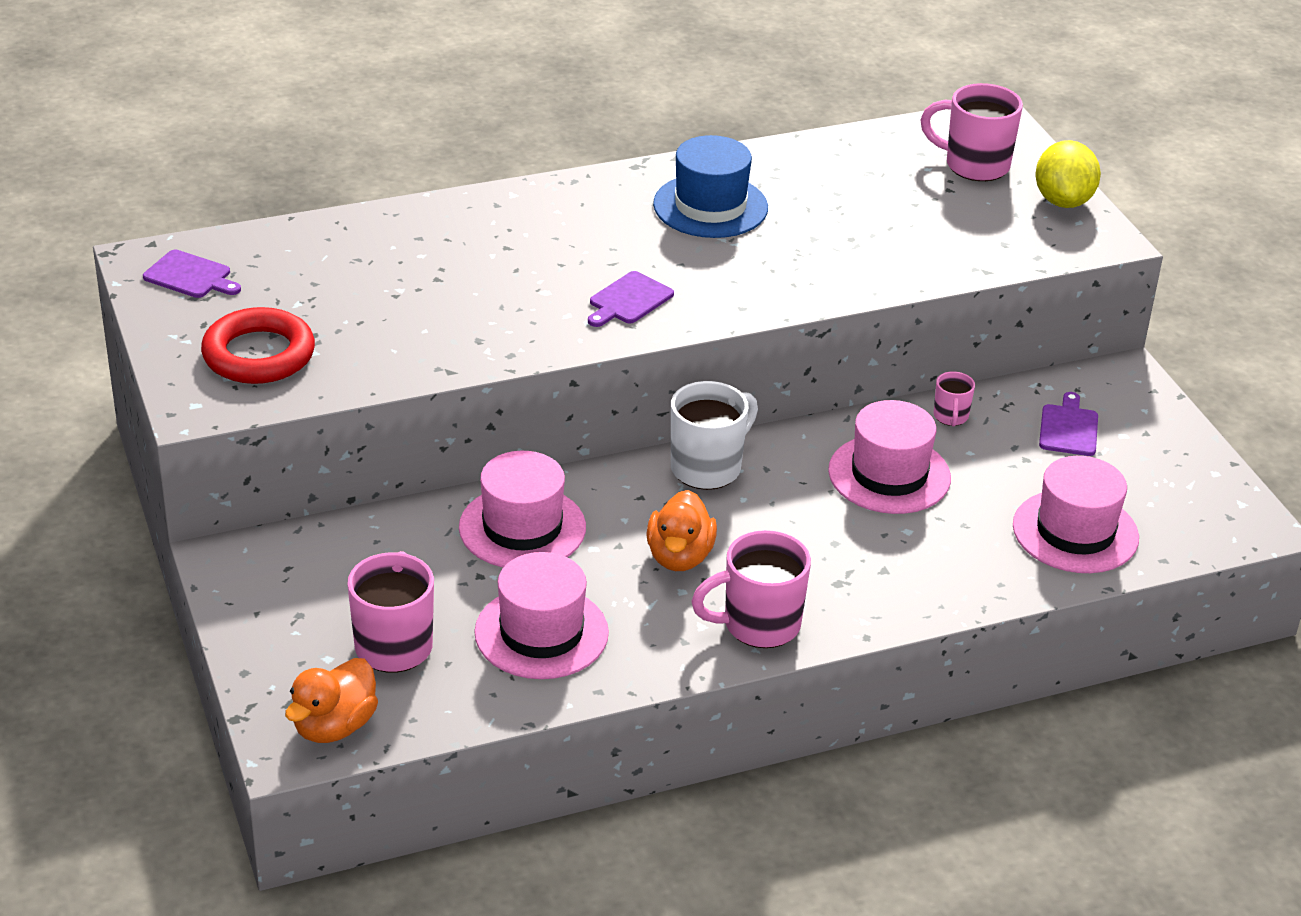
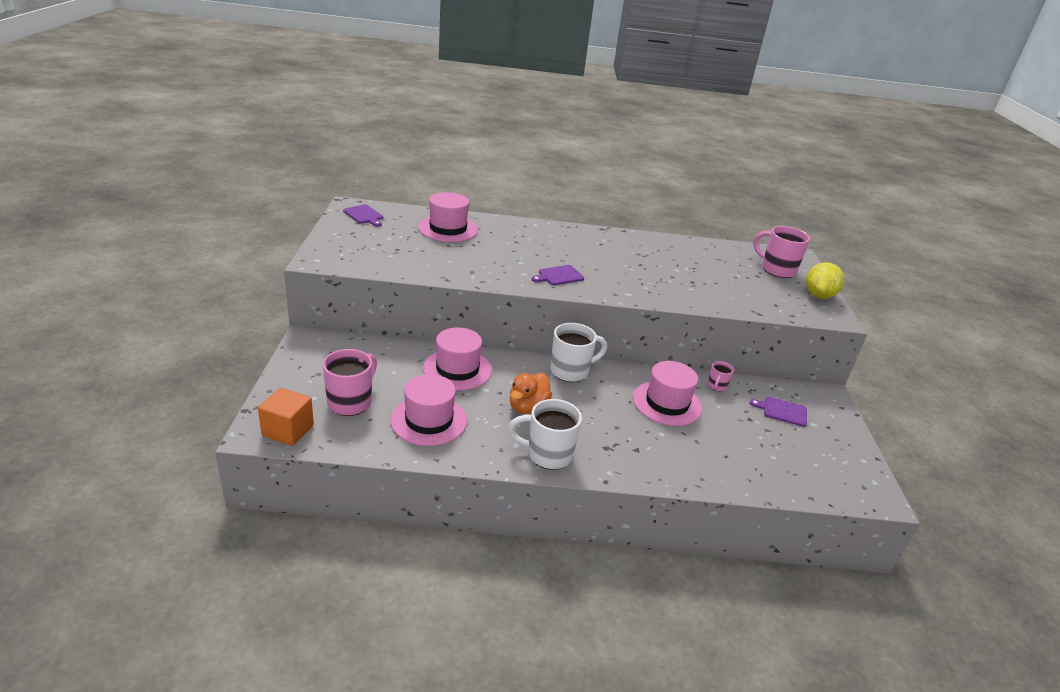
camera: 20 degrees right, 5 degrees down
(259, 354) = (364, 249): red ring -> none
(334, 726) = (288, 430): orange duck -> orange cube
(710, 206) = (627, 251): blue hat -> none
(758, 625) = (547, 455): pink mug -> white mug
(1069, 428) = (782, 411): purple cutting board -> purple cutting board turned 105 degrees counterclockwise
(1075, 532) = (761, 465): pink hat -> pink hat (448, 229)

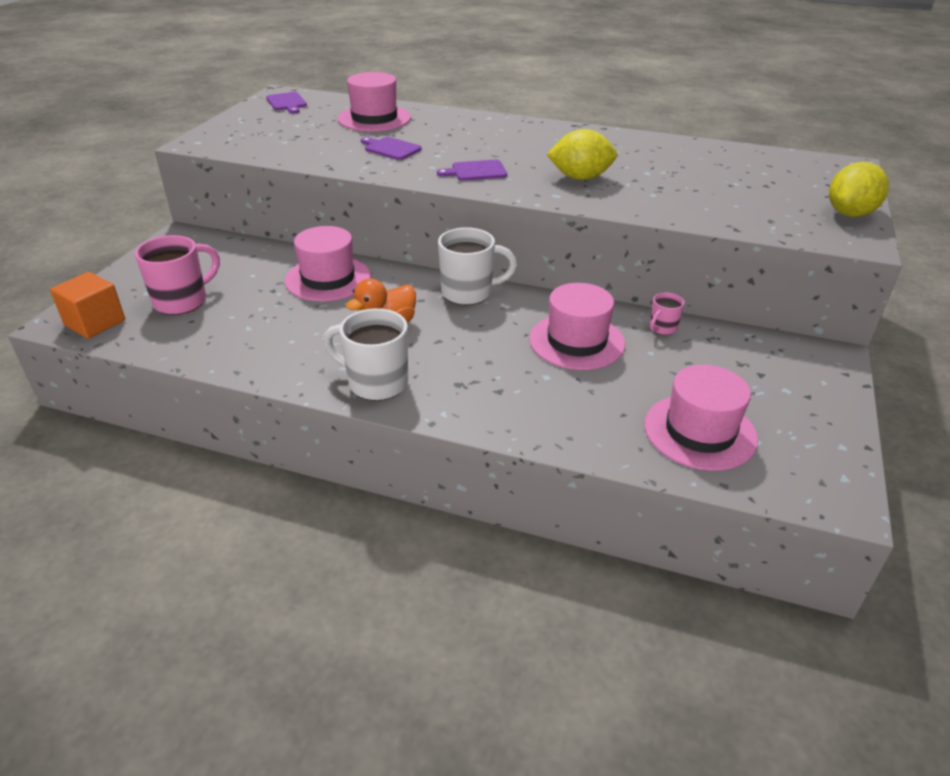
camera: 20 degrees right, 5 degrees up
(429, 420) = (257, 329): pink hat -> pink hat (700, 432)
(635, 277) = (580, 178): none -> yellow lemon
(776, 270) = (802, 180): pink mug -> none
(782, 411) = (745, 368): purple cutting board -> purple cutting board (391, 148)

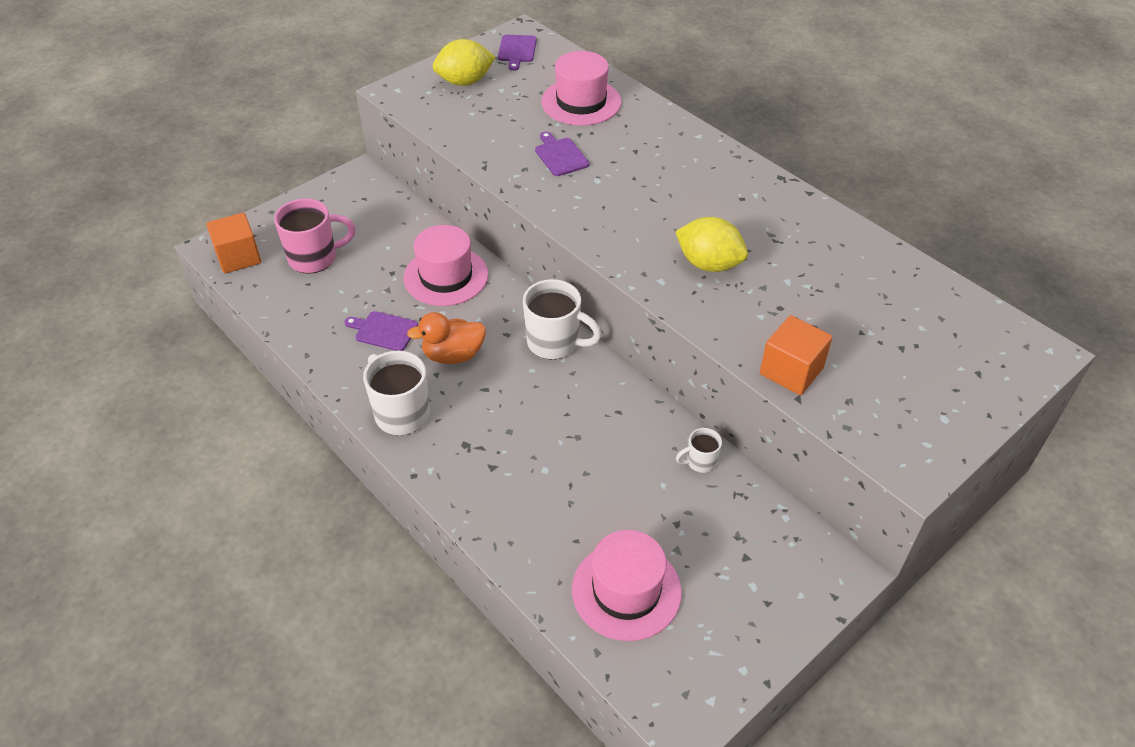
camera: 30 degrees right, 10 degrees up
(476, 171) = (614, 218): purple cutting board -> purple cutting board (384, 331)
(576, 341) = (605, 442): pink hat -> none
(662, 328) = (700, 462): pink mug -> white mug
(712, 216) = (791, 371): none -> orange cube
(850, 213) = (951, 426): yellow lemon -> yellow lemon (465, 82)

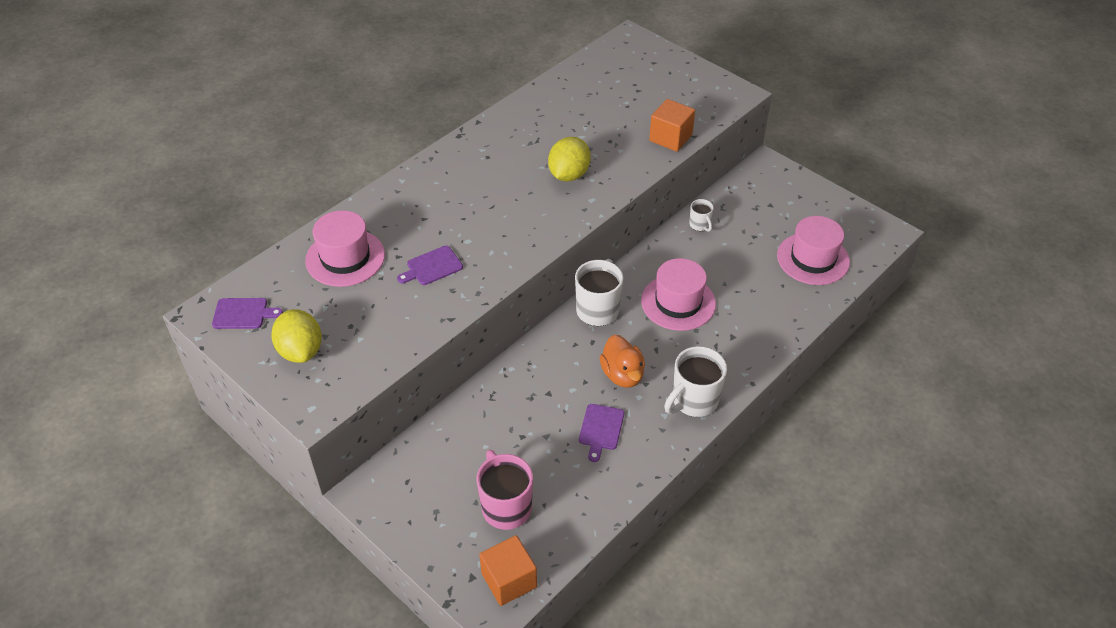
camera: 95 degrees left, 0 degrees up
(446, 276) = (524, 393): pink hat -> pink hat (678, 302)

